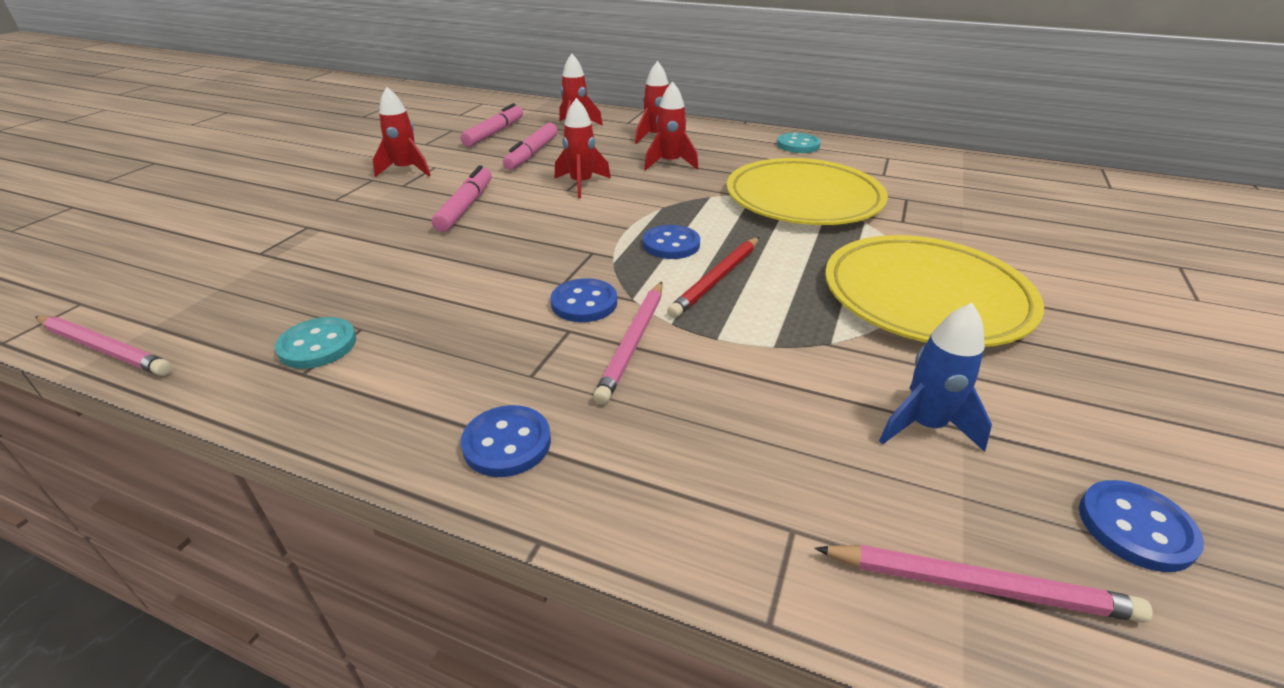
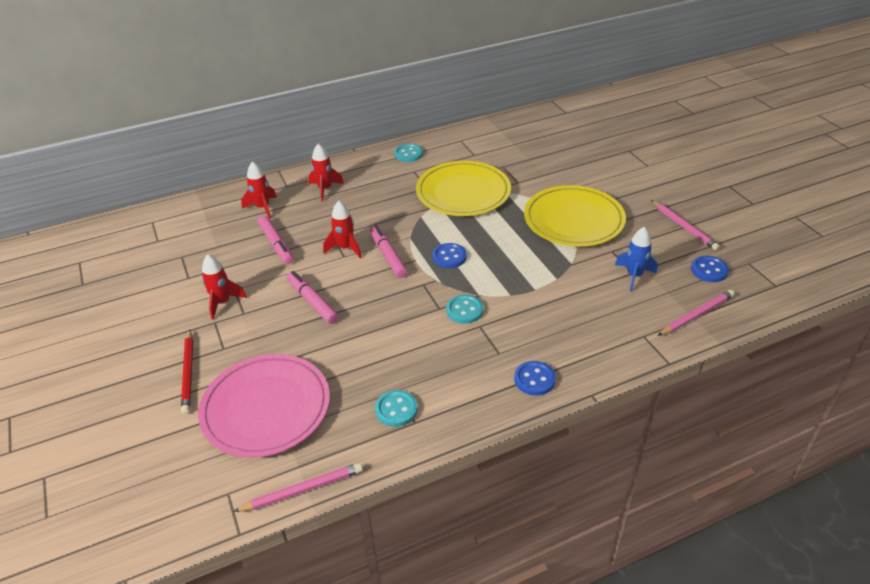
camera: 45 degrees left, 5 degrees up
(251, 261) = (266, 408): none -> pink plate
(494, 133) = (218, 242): pink marker -> pink marker (388, 255)
(584, 303) = (464, 310): blue button -> turquoise button
(633, 342) = (511, 313): pink pencil -> pink pencil (684, 227)
(670, 163) = (366, 205): red rocket -> none
(716, 279) = (495, 262): red pencil -> red pencil (188, 373)

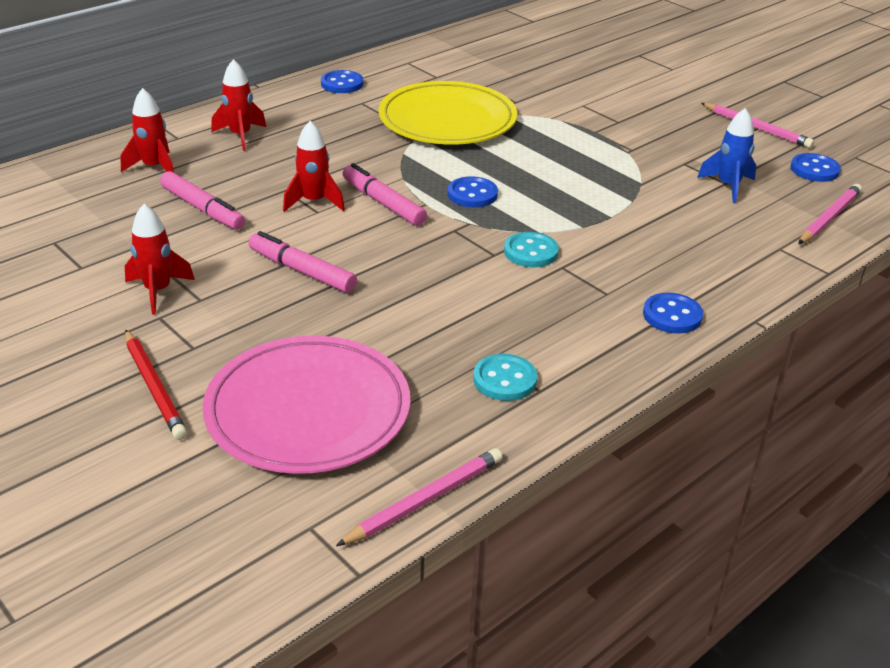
camera: 20 degrees left, 5 degrees down
(408, 154) = (342, 84): turquoise button -> blue button
(573, 220) = (615, 135): yellow plate -> none

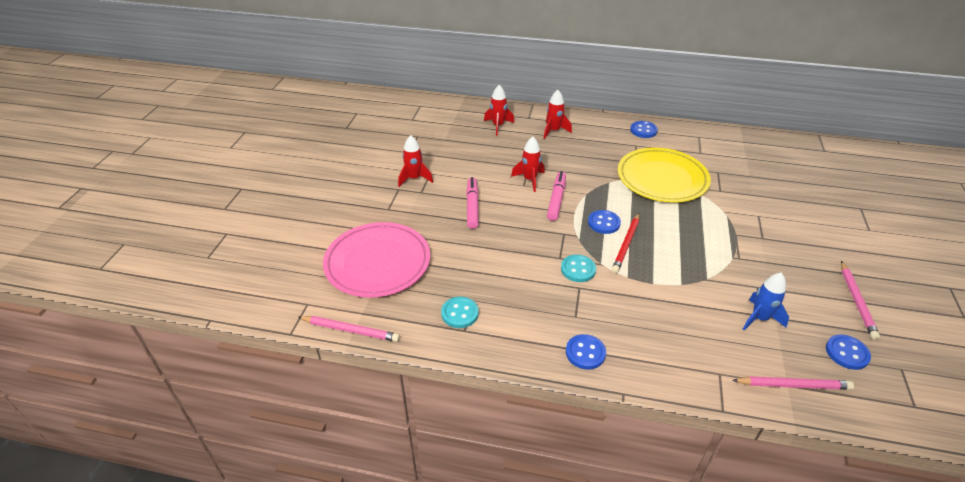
camera: 55 degrees right, 5 degrees up
(154, 387) = (354, 214): red pencil -> red pencil (626, 244)
(203, 209) = (484, 155): pink marker -> none

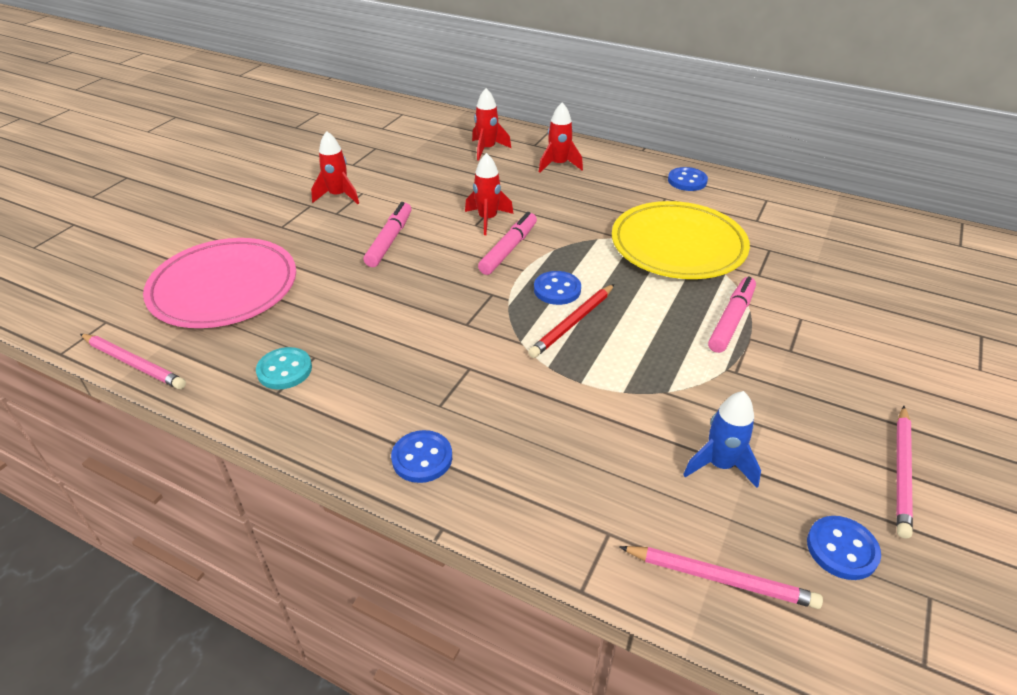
camera: 15 degrees right, 0 degrees up
(578, 269) = (482, 344): turquoise button -> none
(719, 224) = (731, 320): none -> pink marker

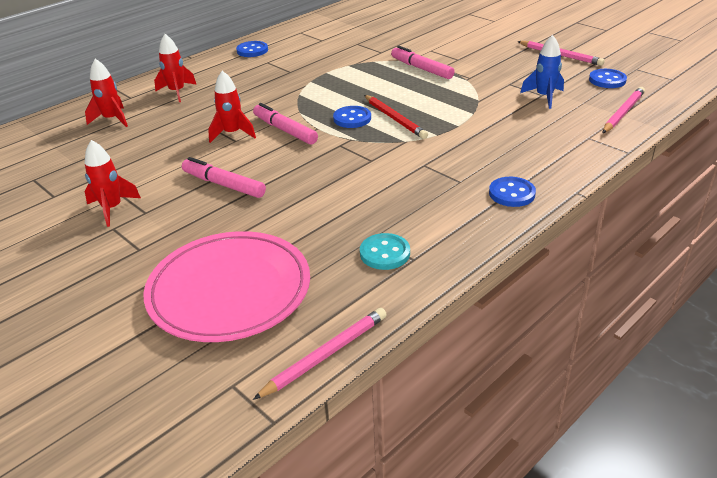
camera: 70 degrees left, 5 degrees down
(678, 246) = (331, 69): yellow plate -> none

